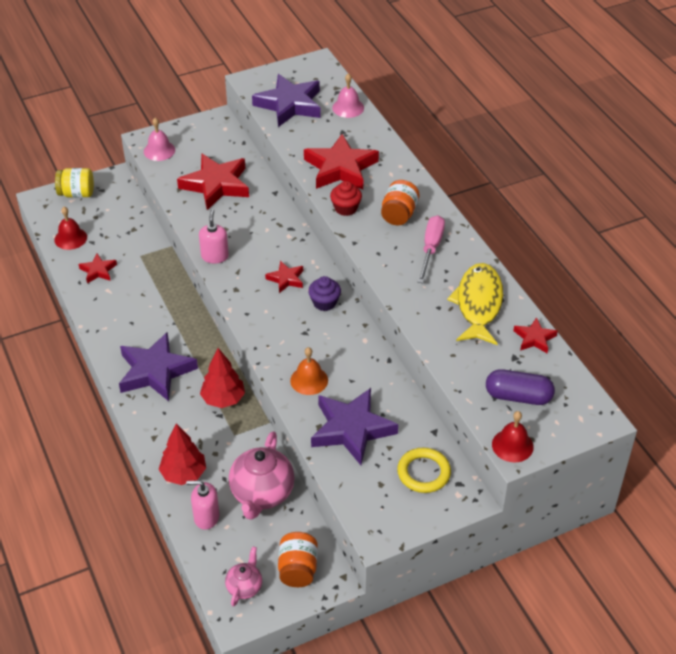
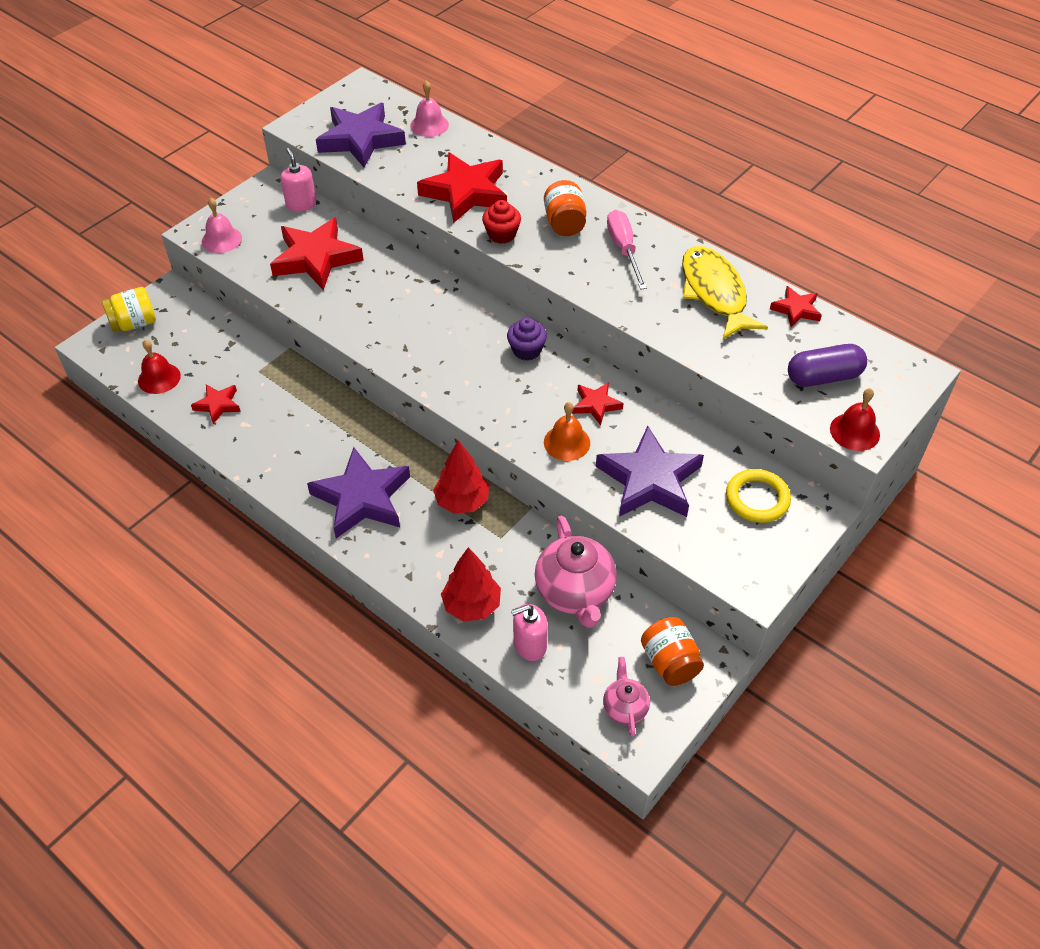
camera: 25 degrees left, 5 degrees up
(215, 256) = (367, 339): pink soap dispenser -> pink soap dispenser (301, 204)
(286, 279) = (466, 338): red star -> red star (596, 405)

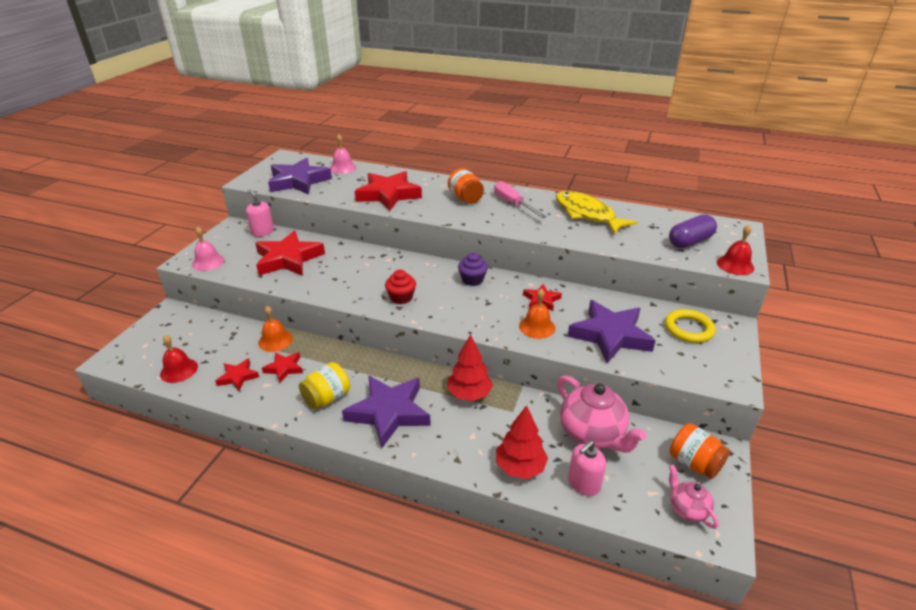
camera: 20 degrees left, 15 degrees down
(134, 323) = (145, 338): yellow jar -> yellow jar (327, 398)
(274, 366) = (275, 340): none -> orange bell
(502, 234) = (427, 211): red cupcake -> red cupcake (401, 297)
(796, 309) = (643, 213): red star -> red star (284, 368)

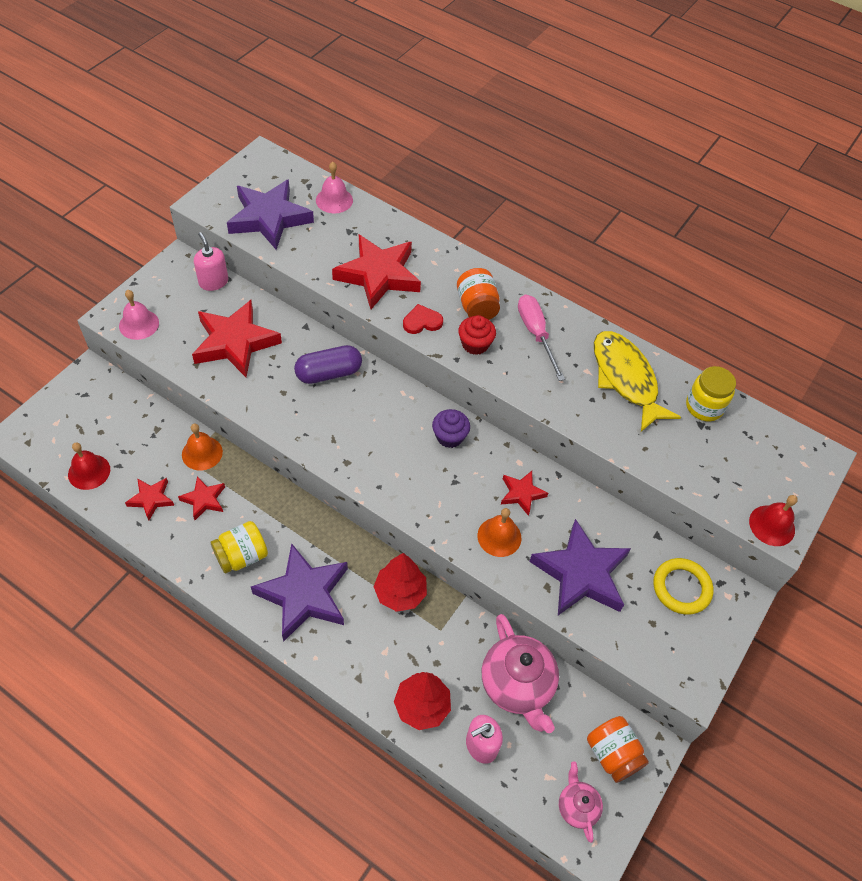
camera: 10 degrees right, 20 degrees up
(401, 297) = (354, 446): red cupcake -> red cupcake (475, 344)
(429, 210) = (422, 321): none -> red heart
(648, 218) = (704, 407): none -> yellow jar
(690, 242) = (736, 467): purple capsule -> purple capsule (328, 373)

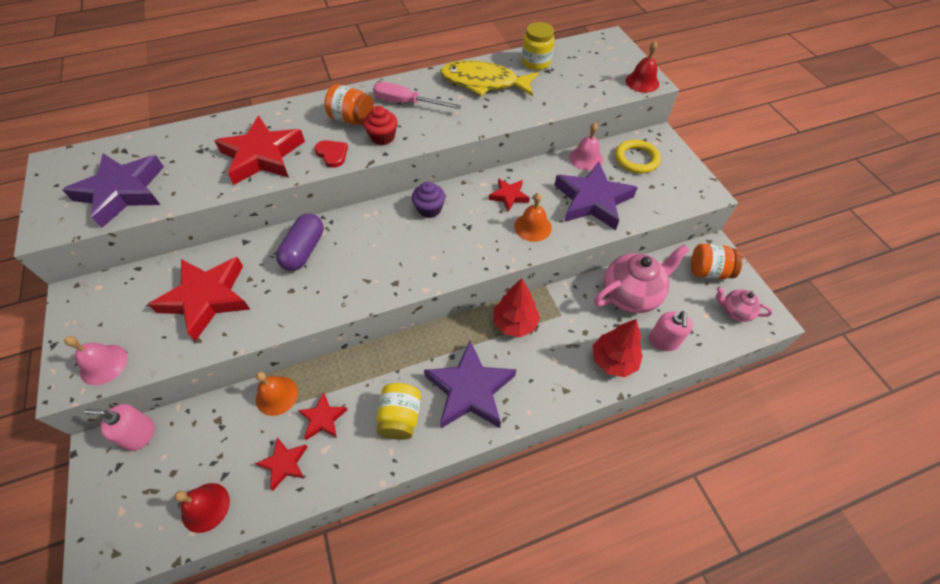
camera: 50 degrees left, 0 degrees up
(213, 282) = (128, 281): pink soap dispenser -> pink soap dispenser (140, 434)
(334, 200) = (158, 143): pink bell -> pink bell (586, 158)
(422, 321) = (332, 154): red heart -> red heart turned 120 degrees clockwise
(517, 685) = (631, 294): pink teapot -> pink teapot turned 45 degrees counterclockwise

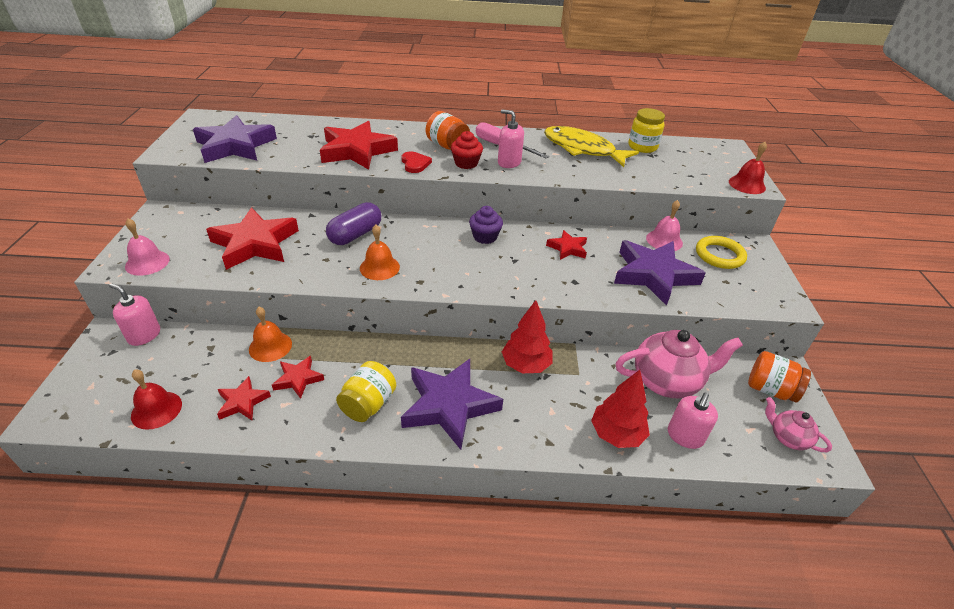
camera: 20 degrees right, 15 degrees down
(423, 122) = (509, 162): none -> pink soap dispenser
(533, 227) = (578, 278): orange bell -> orange bell (379, 267)

